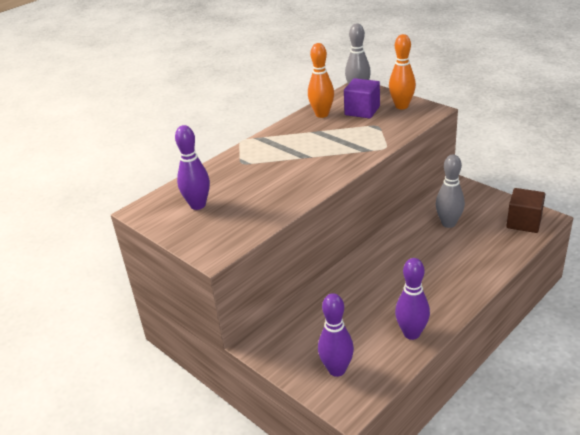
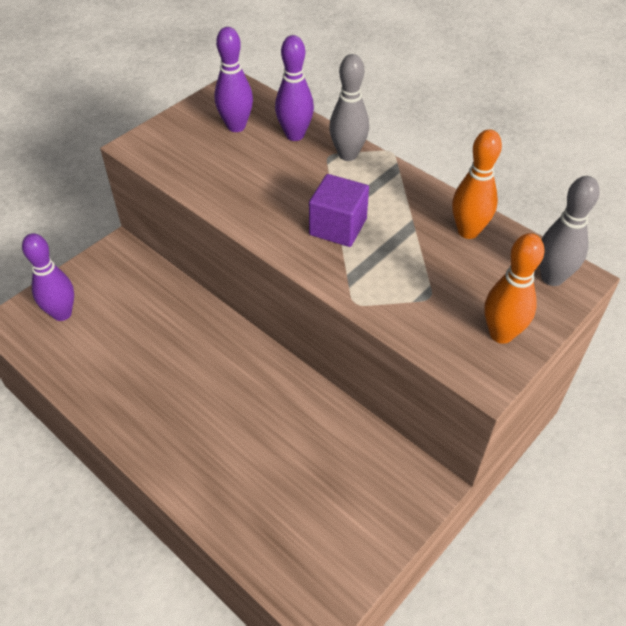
camera: 85 degrees right, 15 degrees up
(362, 111) = (482, 280): purple cube -> purple cube (338, 227)
(411, 333) = (96, 385): purple bowling pin -> purple bowling pin (295, 135)
(448, 223) = (317, 456): grey bowling pin -> grey bowling pin (348, 155)
(524, 222) = (311, 571): brown cube -> none

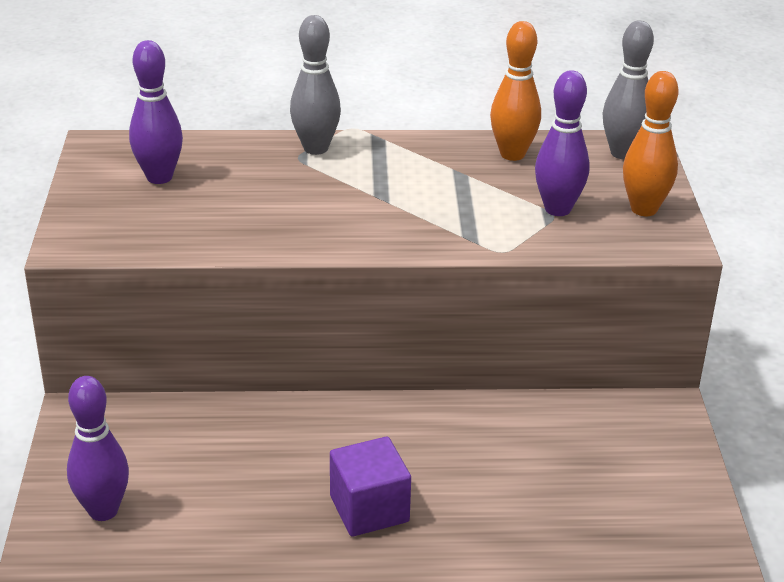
camera: 45 degrees left, 15 degrees down
(295, 135) = (236, 156): purple bowling pin -> purple bowling pin (557, 209)
(338, 227) = (398, 206): purple cube -> purple cube (369, 509)

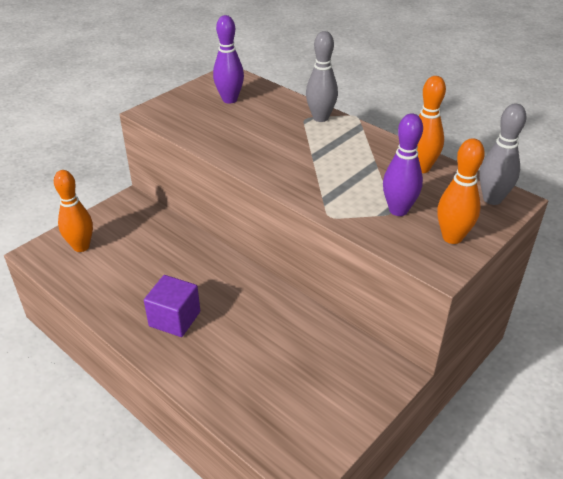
camera: 45 degrees right, 5 degrees up
(103, 510) = (81, 247): purple bowling pin -> orange bowling pin

